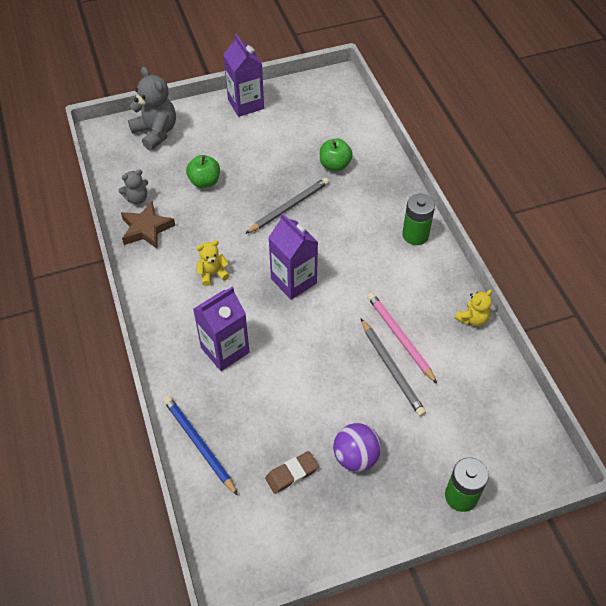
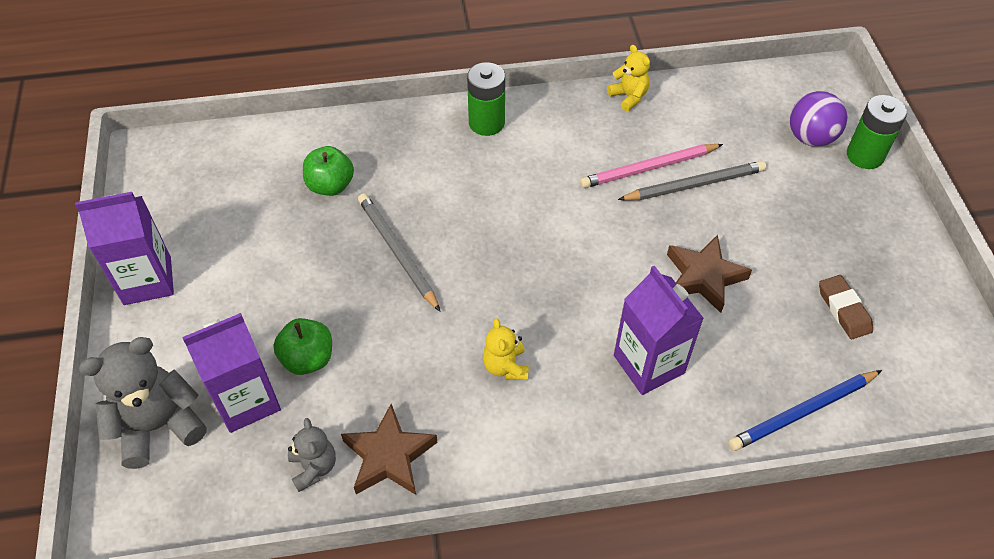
camera: 80 degrees left, 0 degrees up
(293, 281) = (538, 266): purple carton -> purple carton (246, 400)
(304, 379) = (703, 277): none -> brown star
(356, 457) = (818, 241): purple ball -> purple ball (810, 137)

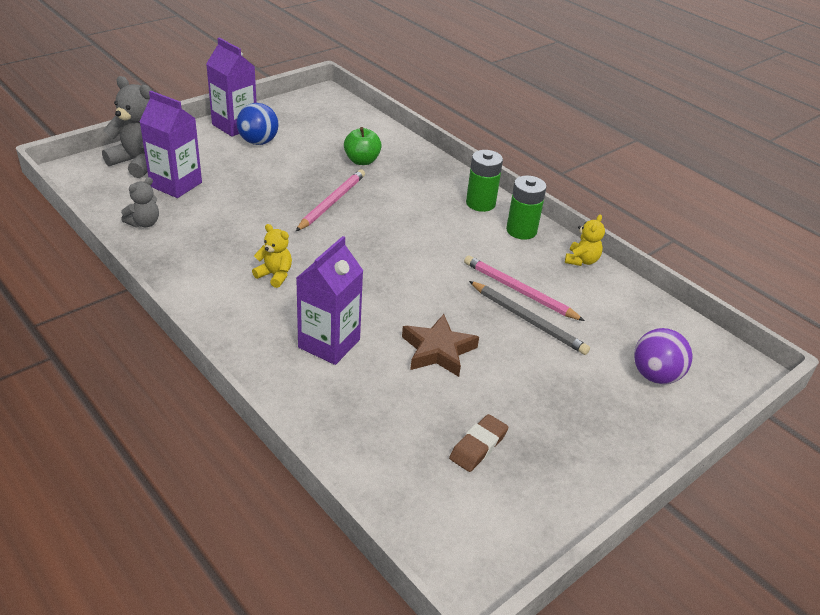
camera: 55 degrees right, 15 degrees down
(209, 271) = (258, 142): none -> blue ball
(308, 359) = (221, 196): green apple -> none
(389, 456) = (170, 249): brown star -> none
(397, 252) = (331, 202): grey pencil -> pink pencil
(505, 366) = (275, 275): yellow teddy bear -> yellow teddy bear turned 75 degrees clockwise
(803, 412) = (348, 446): blue pencil -> none
(865, 155) = (674, 417): green battery -> green battery (521, 230)

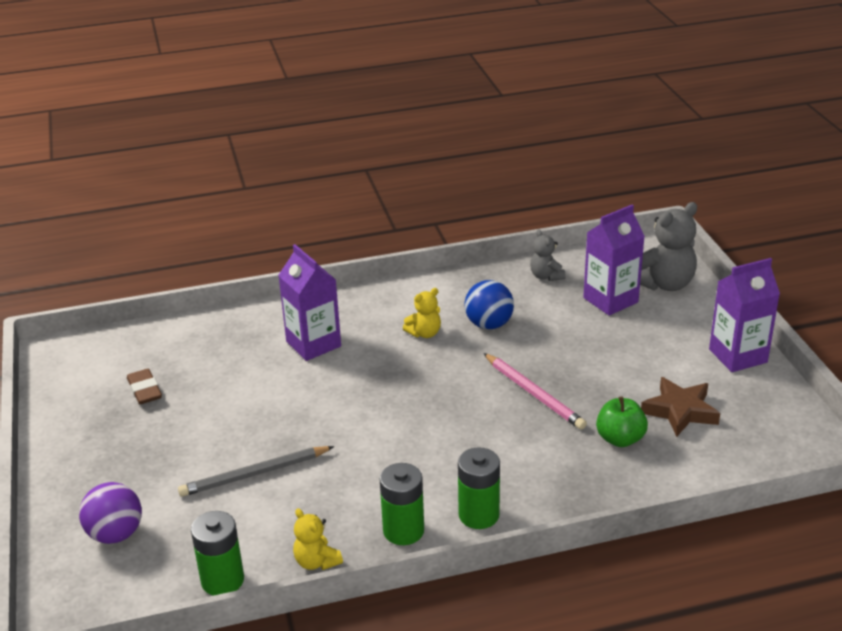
camera: 120 degrees right, 5 degrees down
(258, 142) = (691, 366): blue ball -> blue ball (489, 324)
(438, 350) = (260, 401): brown star -> brown star (680, 411)
(519, 291) = (300, 485): pink pencil -> none
(637, 298) = (222, 580): none -> green battery

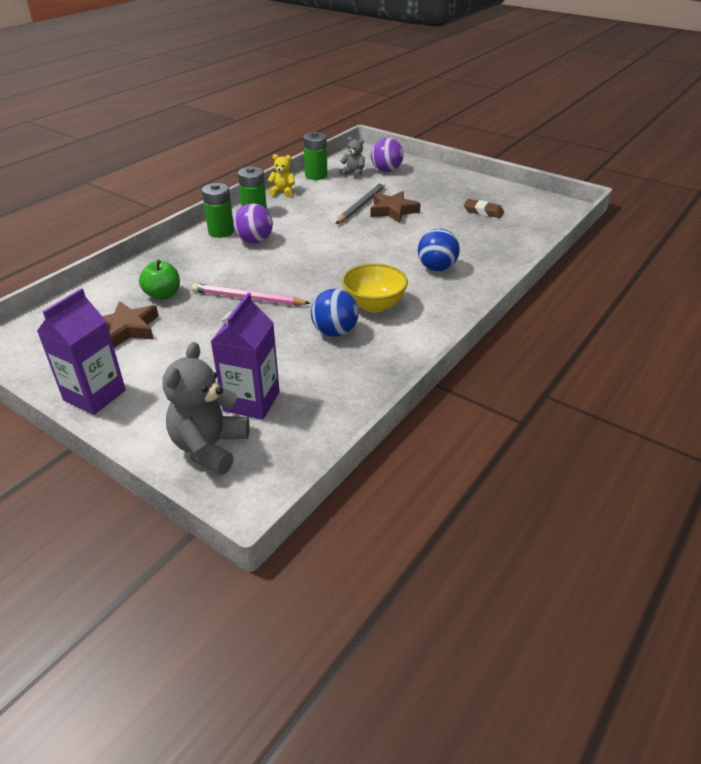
camera: 140 degrees right, 5 degrees up
(233, 443) = (393, 211): none -> brown star
(313, 344) = (436, 268): purple carton -> blue ball
(424, 333) = (374, 305): yellow teddy bear -> yellow bowl
(452, 475) = (254, 241): none -> purple ball
(546, 276) = (336, 400): grey teddy bear -> grey teddy bear (353, 174)

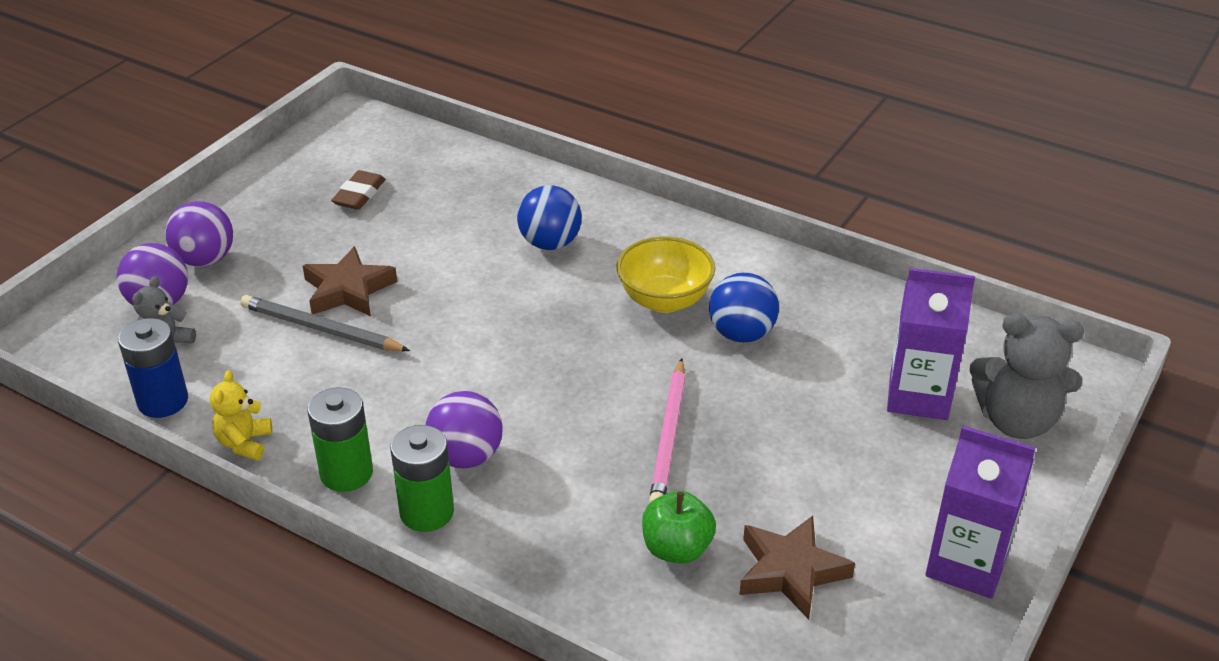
camera: 95 degrees left, 0 degrees up
(316, 175) = (163, 401): green battery -> blue battery
(420, 178) = (205, 259): none -> purple ball

